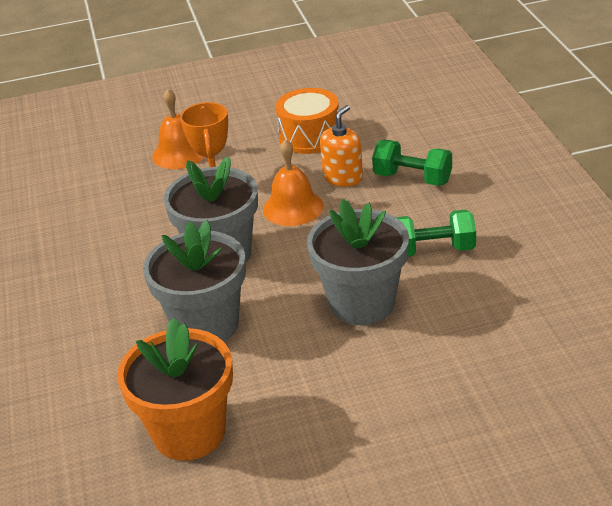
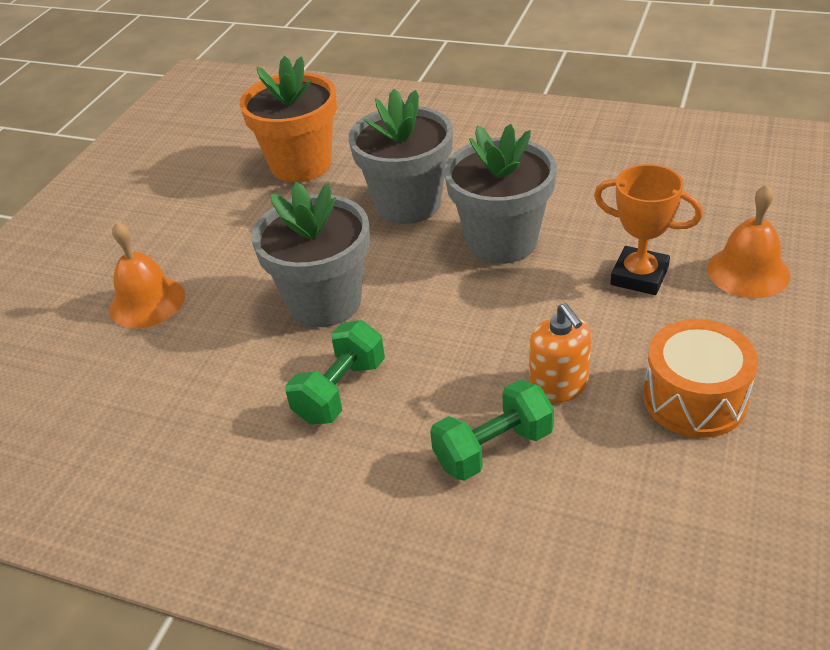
camera: 125 degrees right, 5 degrees up
(293, 207) = (535, 318): orange bell -> orange bell (147, 302)

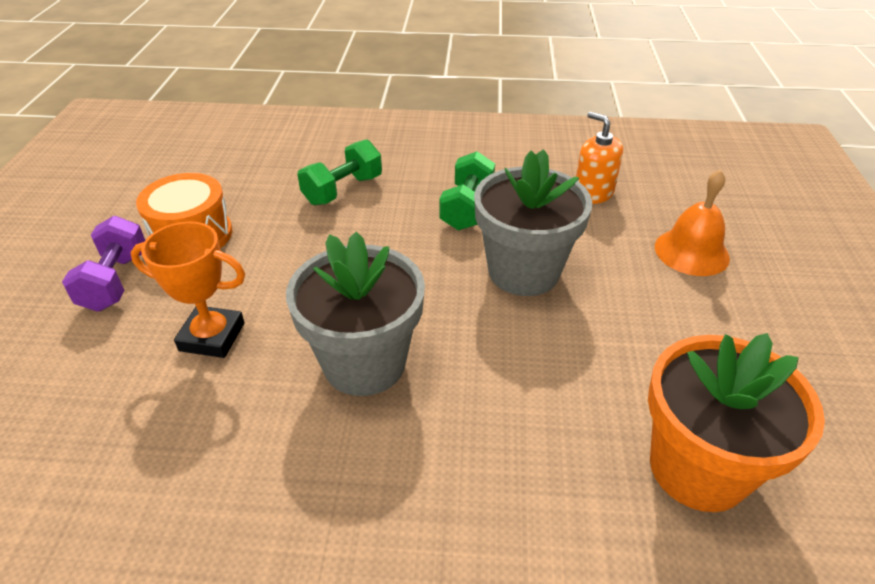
camera: 160 degrees right, 0 degrees up
(408, 204) = (498, 408): grey flower pot -> none
(559, 385) = (297, 231): orange soap dispenser -> orange soap dispenser (593, 193)
(748, 271) = (92, 356): orange bell -> none
(765, 345) = (116, 281): none -> purple dumbbell

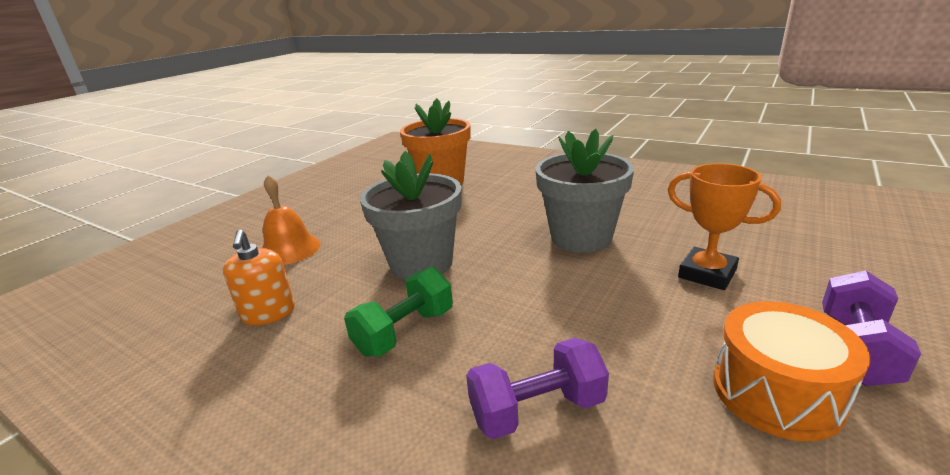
camera: 150 degrees left, 15 degrees down
(343, 190) = (537, 410): green dumbbell -> purple dumbbell

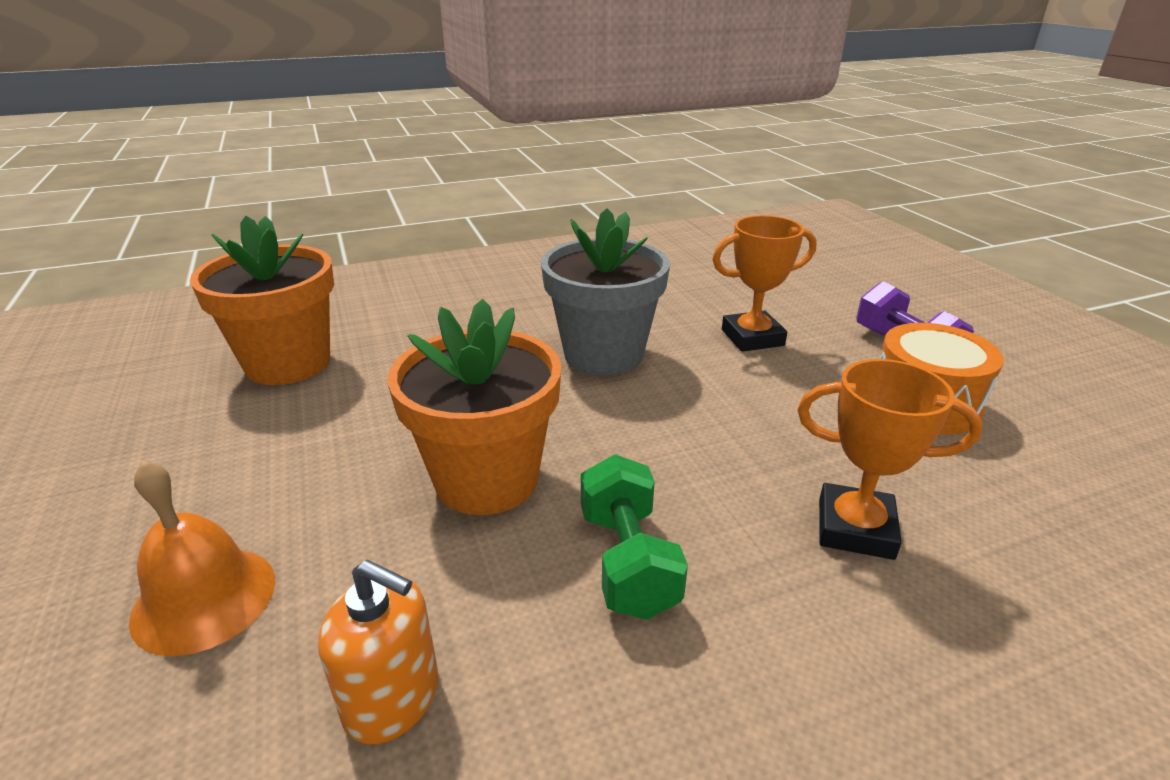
camera: 55 degrees left, 5 degrees up
(421, 263) = (486, 479): grey flower pot -> orange flower pot
(537, 410) = (855, 528): purple dumbbell -> orange trophy

